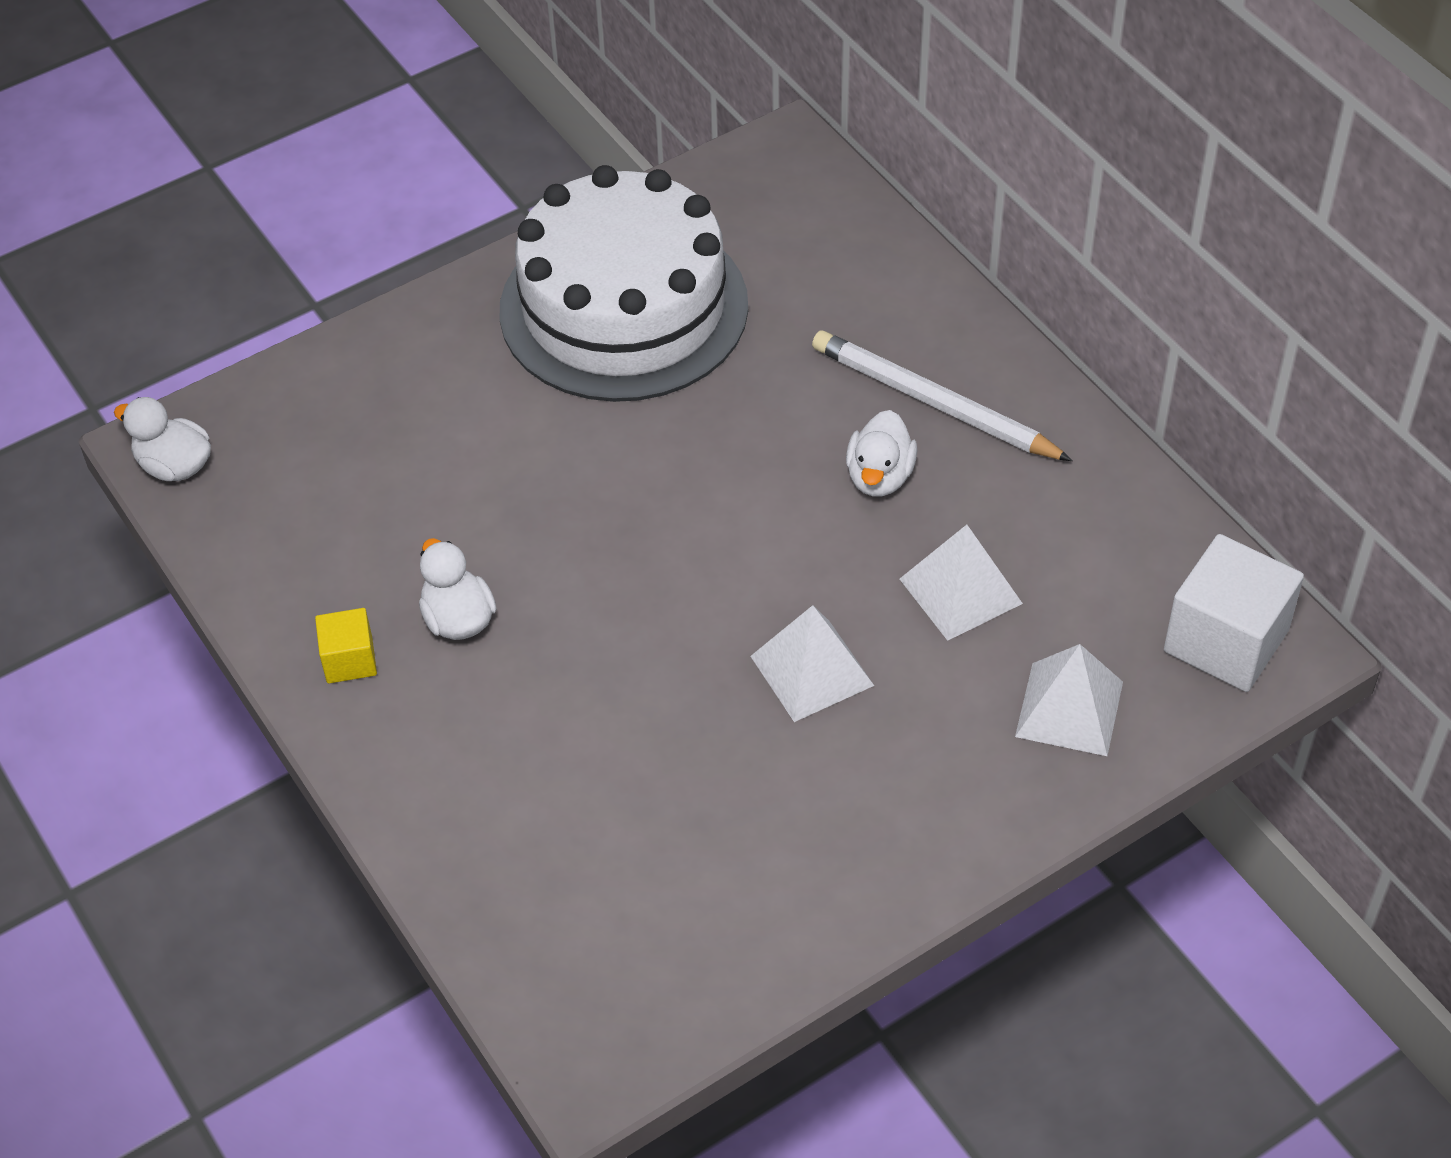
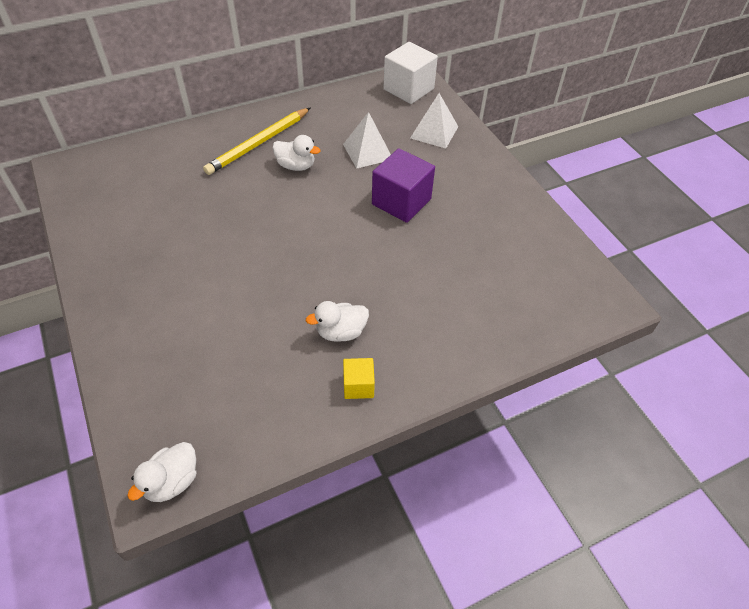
camera: 85 degrees left, 0 degrees up
(623, 308) = (145, 241): white cake -> none
(812, 670) = (401, 202): white pyramid -> purple cube
(934, 403) = (259, 143): white pencil -> yellow pencil

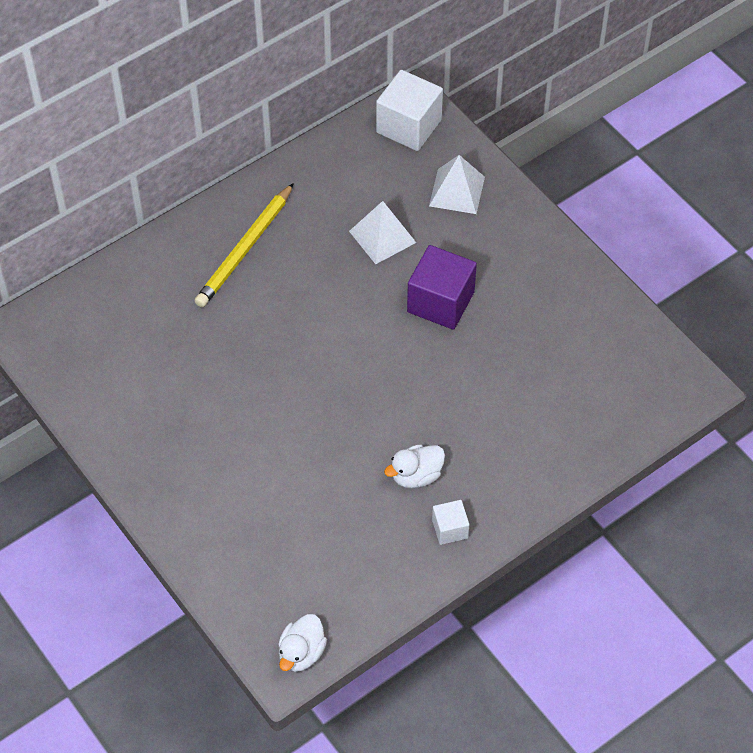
camera: 10 degrees left, 5 degrees up
(296, 166) = (302, 274): white duck -> none
(358, 386) = (450, 529): yellow cube -> white cube

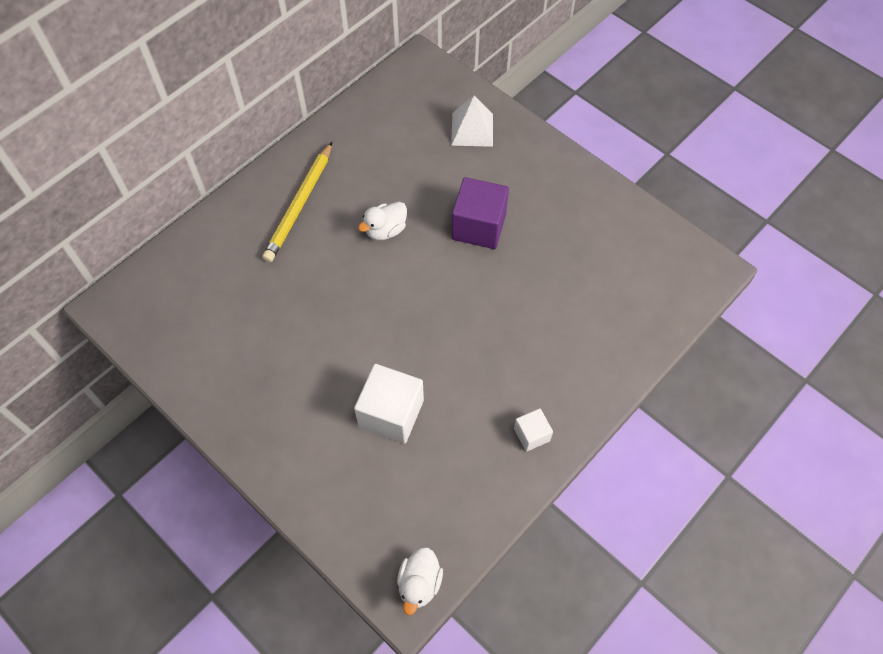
camera: 10 degrees left, 5 degrees up
(382, 237) = (417, 177): white pyramid -> none
(409, 126) = (420, 81): white cube -> white cube (391, 413)
(416, 476) = (490, 388): white duck -> white duck (385, 230)

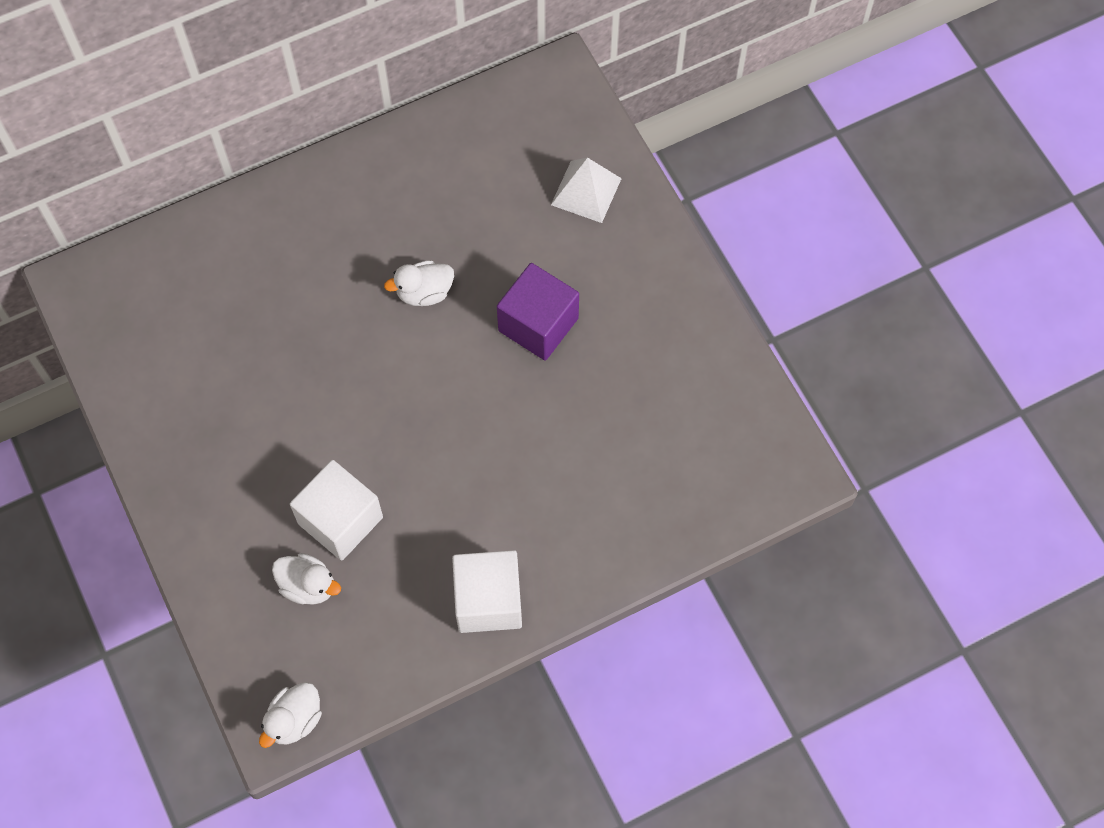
camera: 20 degrees right, 5 degrees up
(299, 204) = (336, 225): yellow pencil -> none
(386, 472) = (308, 586): none -> white duck
(531, 434) = (488, 600): white cube -> white cube, size x1.88

